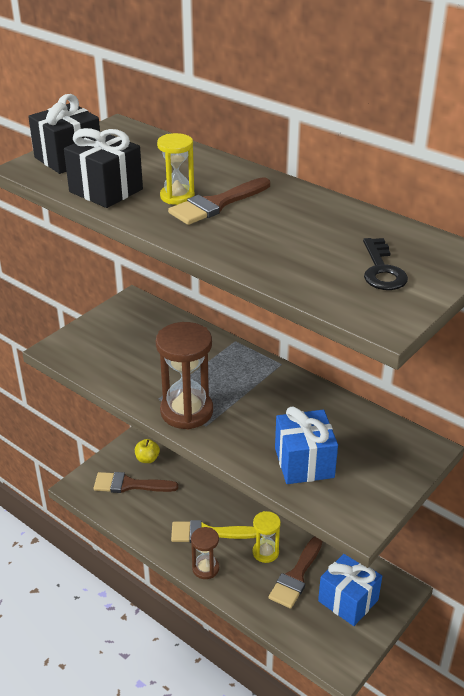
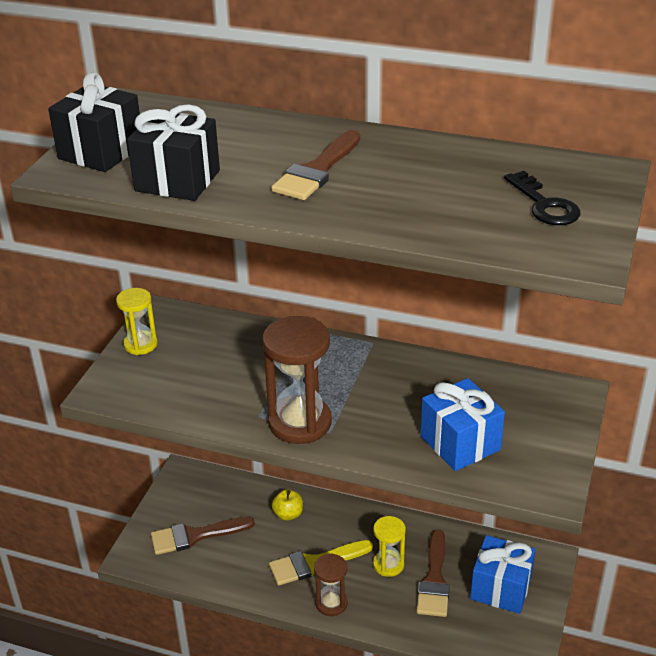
camera: 20 degrees left, 0 degrees up
(147, 459) = (201, 500): yellow apple -> yellow apple (288, 514)
(177, 196) = (266, 171): yellow hourglass -> yellow hourglass (140, 344)

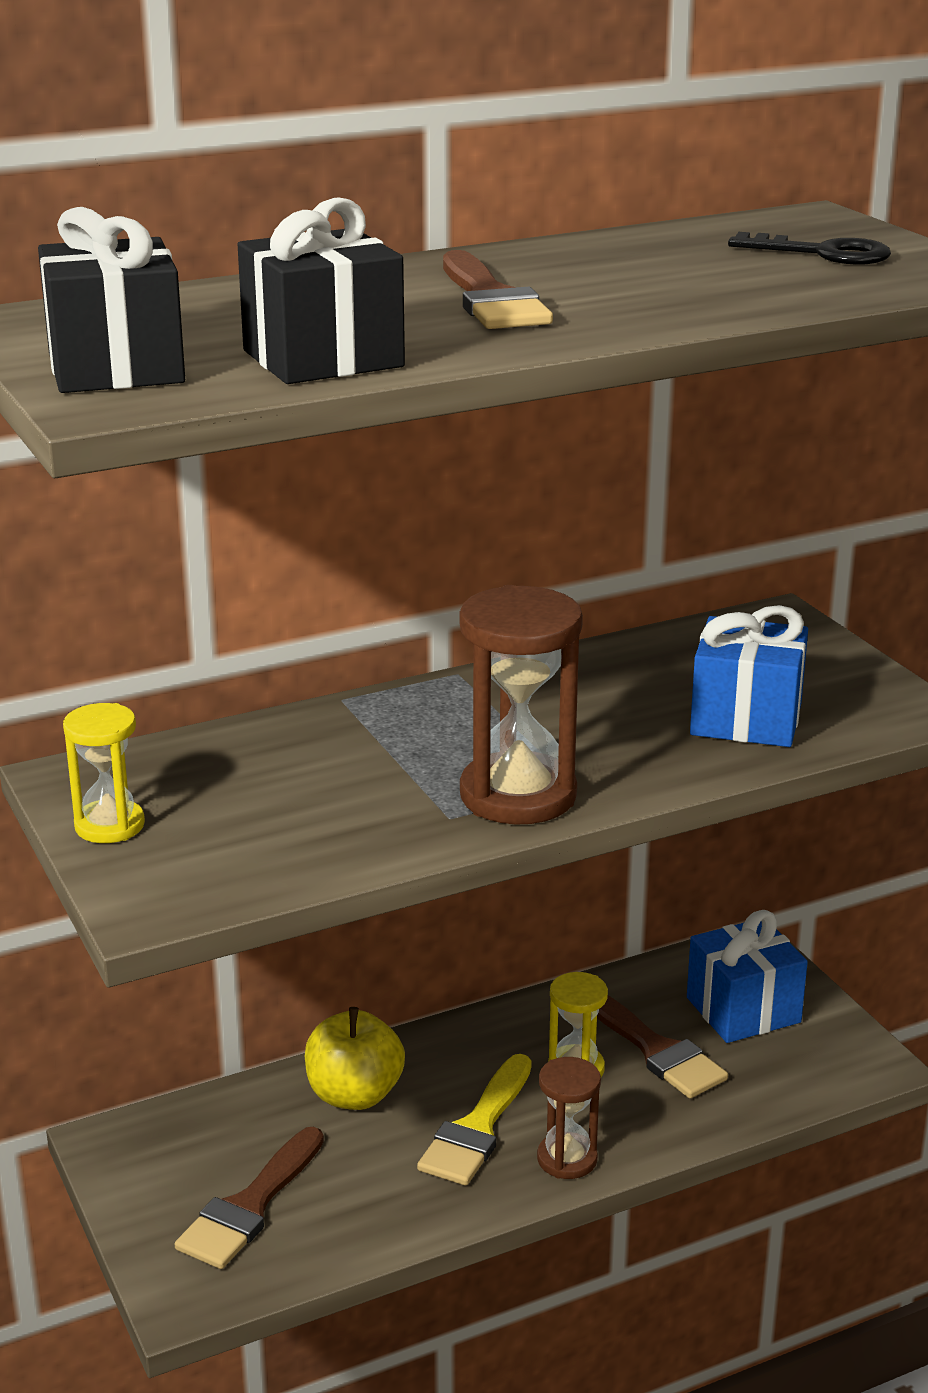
camera: 45 degrees left, 10 degrees down
(288, 514) = (354, 1095): yellow apple -> yellow apple, size x1.65

